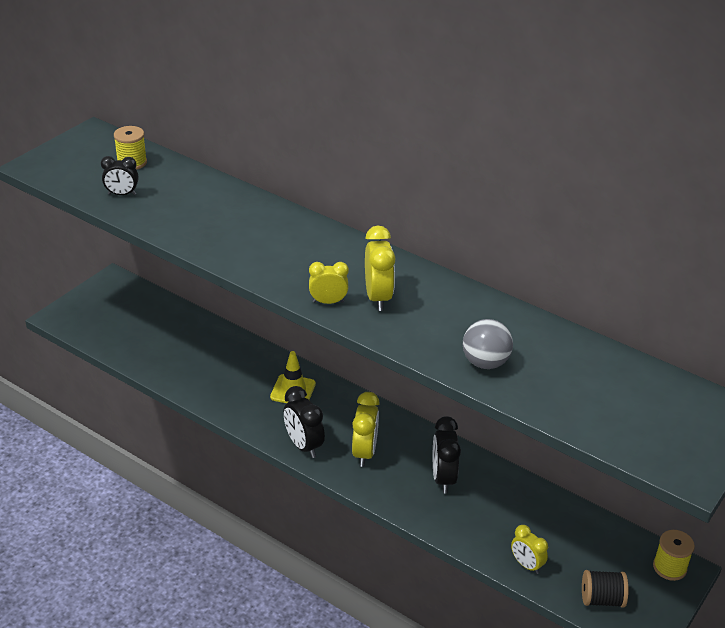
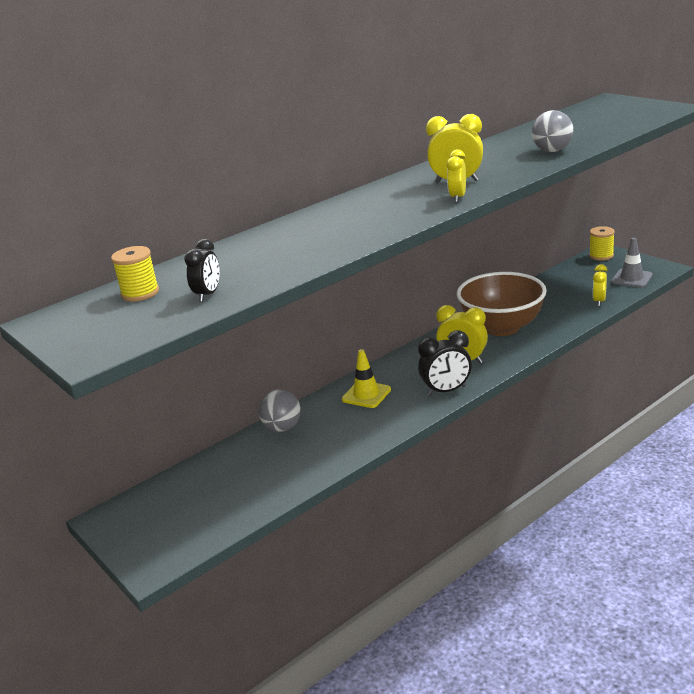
camera: 70 degrees left, 10 degrees down
(235, 346) = (282, 428): none -> grey ball
(443, 478) = (502, 327): black clock -> brown bowl
(526, 565) = (599, 301): yellow clock -> yellow clock turned 135 degrees clockwise
(602, 599) = (631, 278): black spool -> grey traffic cone

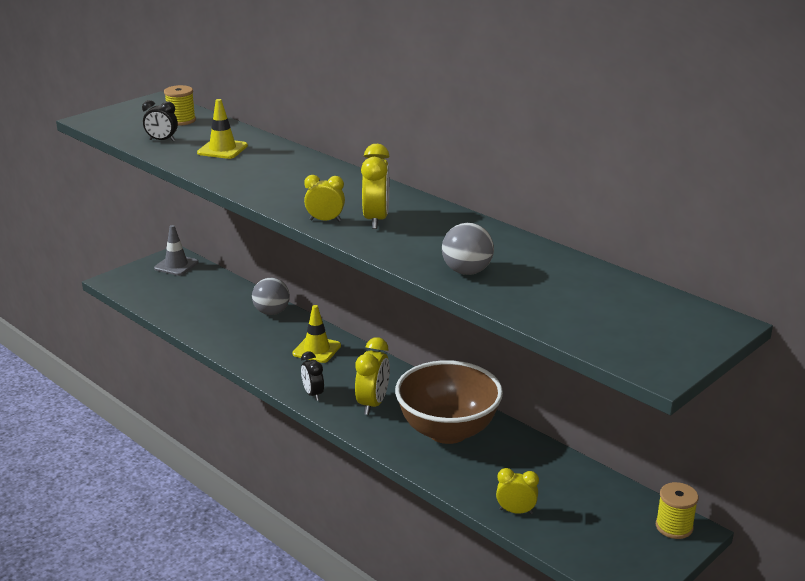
camera: 80 degrees right, 0 degrees up
(256, 258) = (222, 149): none -> yellow traffic cone
(446, 391) = (313, 394): black clock -> black clock, size x0.66
(631, 278) = (591, 548): grey traffic cone -> grey traffic cone (176, 265)

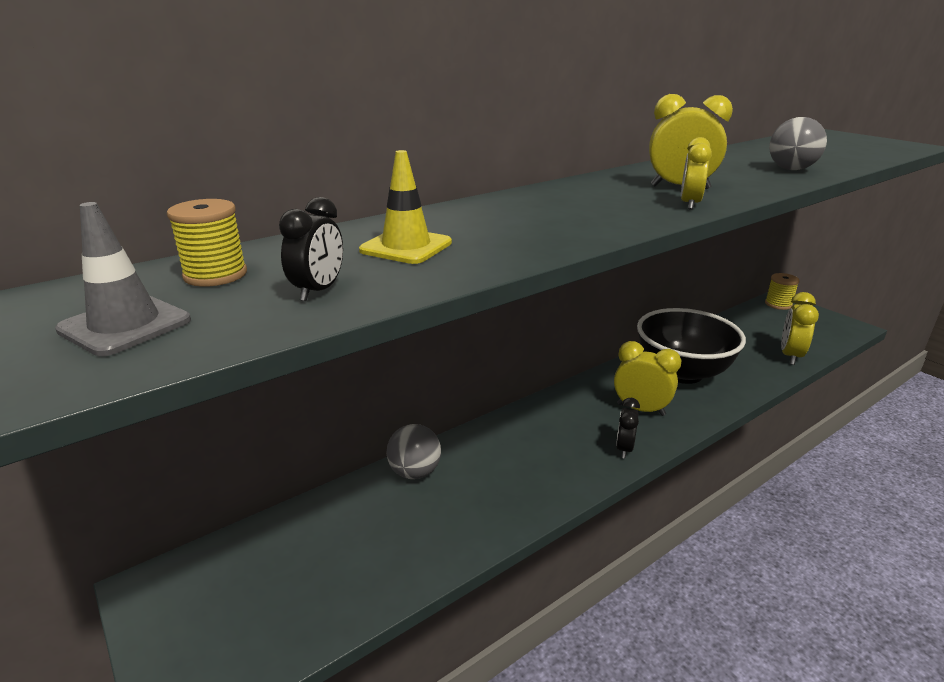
camera: 80 degrees left, 0 degrees up
(176, 265) = (189, 584): grey traffic cone -> grey traffic cone (125, 325)
(313, 394) = (624, 449): black clock -> black clock turned 120 degrees clockwise
(316, 350) = (523, 439): yellow traffic cone -> none
(447, 431) = (682, 373): brown bowl -> black bowl
(516, 511) = (790, 356): yellow clock -> yellow clock, size x1.53

